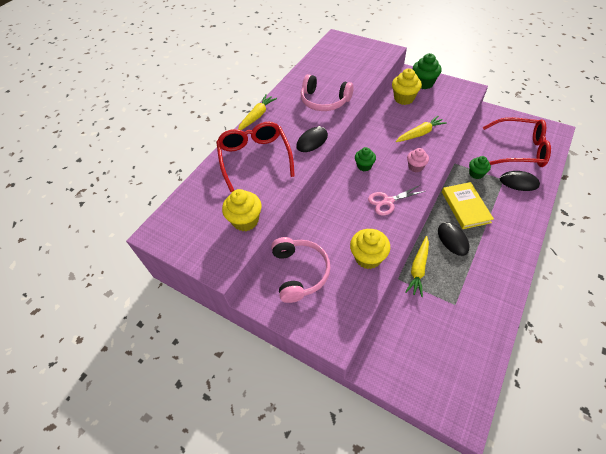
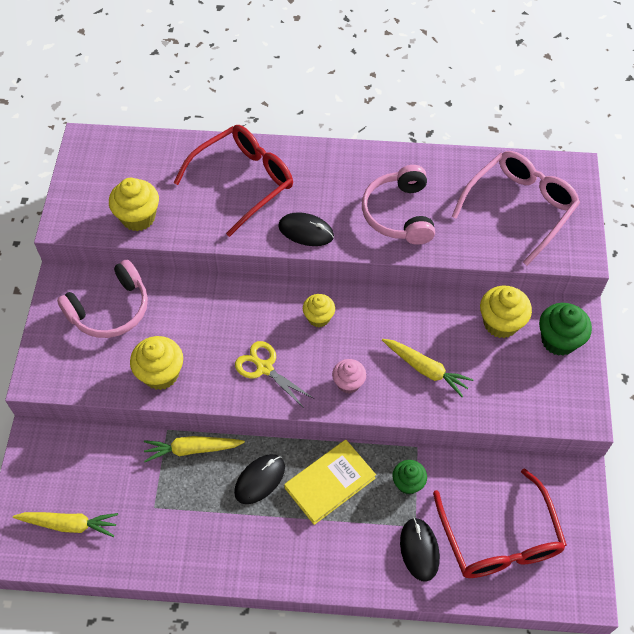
camera: 60 degrees right, 5 degrees up
(257, 116) = (324, 149): yellow carrot -> yellow carrot (69, 524)
(348, 60) = (519, 208): none -> pink glasses
(364, 166) = (318, 318): green cupcake -> yellow cupcake
(387, 201) = (264, 367): pink scissors -> yellow scissors

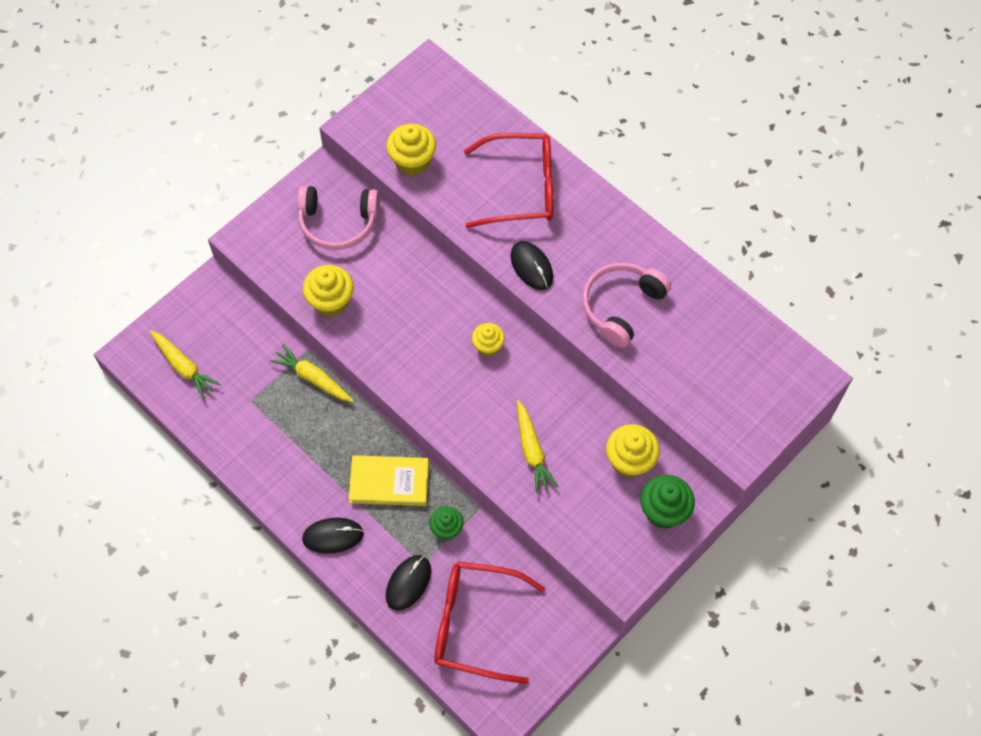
camera: 40 degrees right, 5 degrees up
(259, 479) = (341, 439): black mouse -> black mouse (333, 536)
(264, 367) = (410, 354): yellow scissors -> none
(348, 383) = (462, 415): pink cupcake -> none
(499, 538) = (476, 624): red glasses -> red glasses turned 75 degrees clockwise
(519, 208) = (730, 375): pink glasses -> none

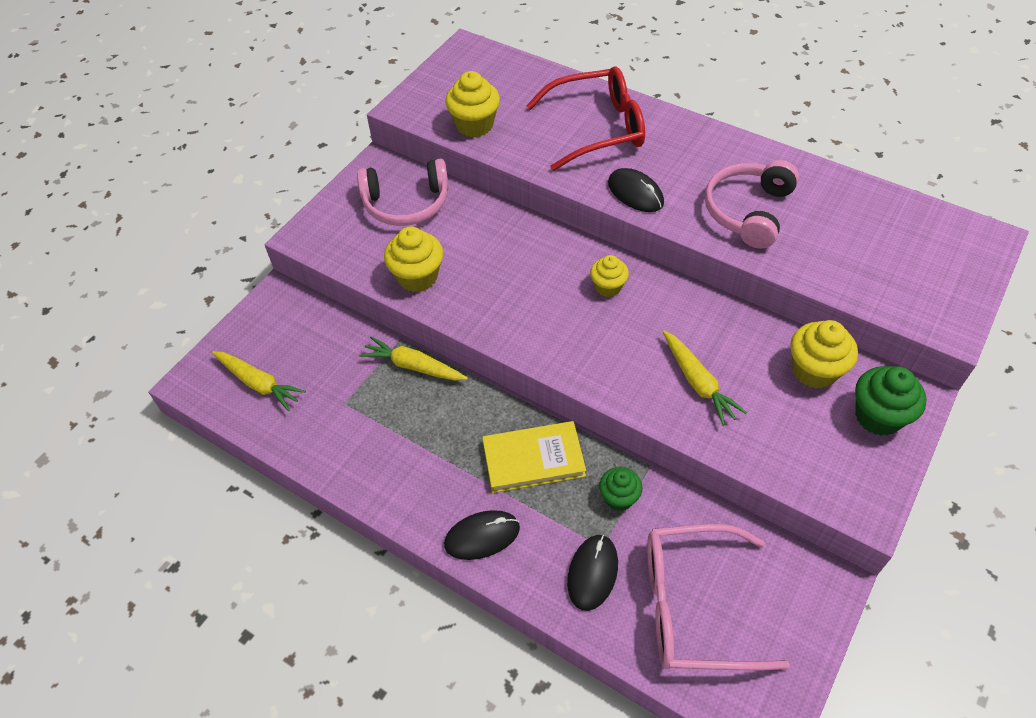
camera: 10 degrees left, 10 degrees down
(476, 624) = (694, 606): red glasses -> pink glasses

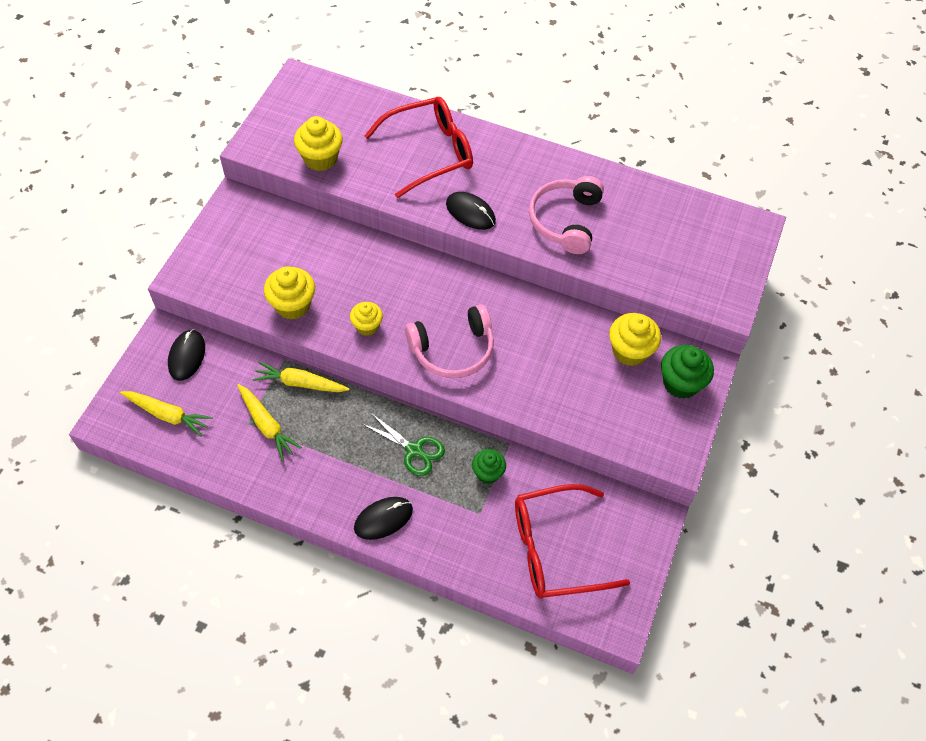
camera: 15 degrees left, 5 degrees up
(406, 204) = (269, 236): pink headphones -> pink headphones (453, 350)
(533, 459) = (415, 450): yellow book -> green scissors
(592, 573) = (475, 535): black mouse -> black mouse (187, 356)
(608, 287) = (457, 297): yellow cupcake -> yellow cupcake (367, 326)
(694, 606) = (555, 549): pink glasses -> red glasses
(698, 383) = (540, 372): yellow carrot -> yellow carrot (267, 425)

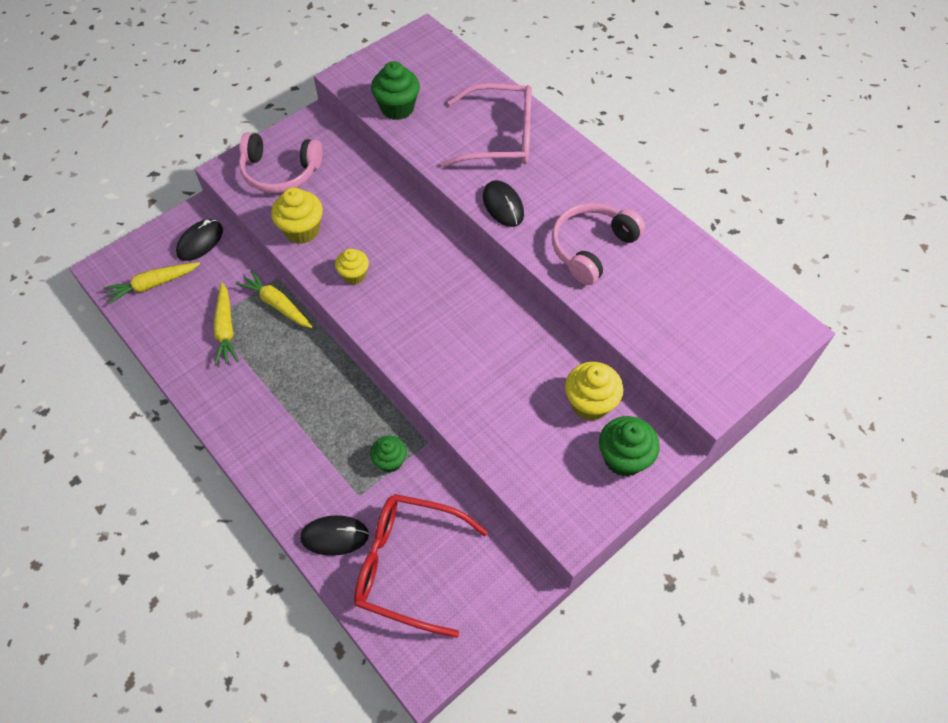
camera: 30 degrees right, 0 degrees up
(167, 415) = (153, 285): yellow carrot -> yellow carrot turned 105 degrees clockwise
(320, 159) = (397, 108): yellow cupcake -> green cupcake
(383, 519) = (269, 459): black mouse -> black mouse (335, 536)
(415, 450) = (337, 409): green scissors -> none
(429, 152) = (500, 137): red glasses -> pink glasses
(453, 350) = (417, 329): pink headphones -> pink headphones (280, 172)

